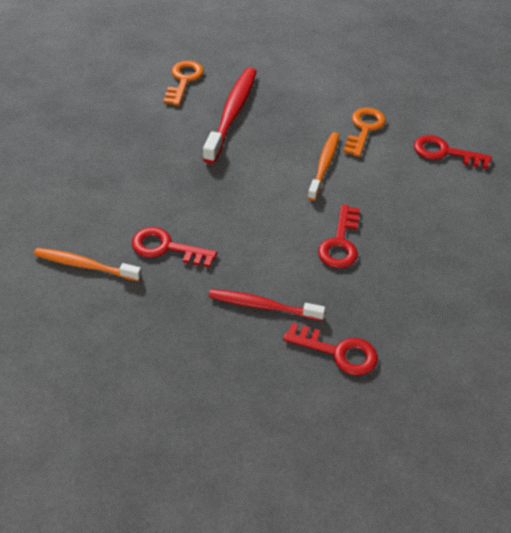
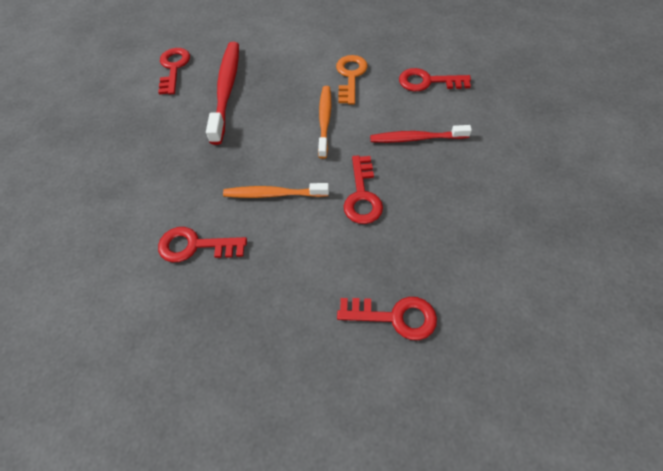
camera: 10 degrees left, 10 degrees up
(85, 265) = (115, 289): orange toothbrush -> orange toothbrush (273, 194)
(183, 80) = (174, 68): orange key -> red key
(263, 306) = (307, 285): red toothbrush -> red toothbrush (416, 138)

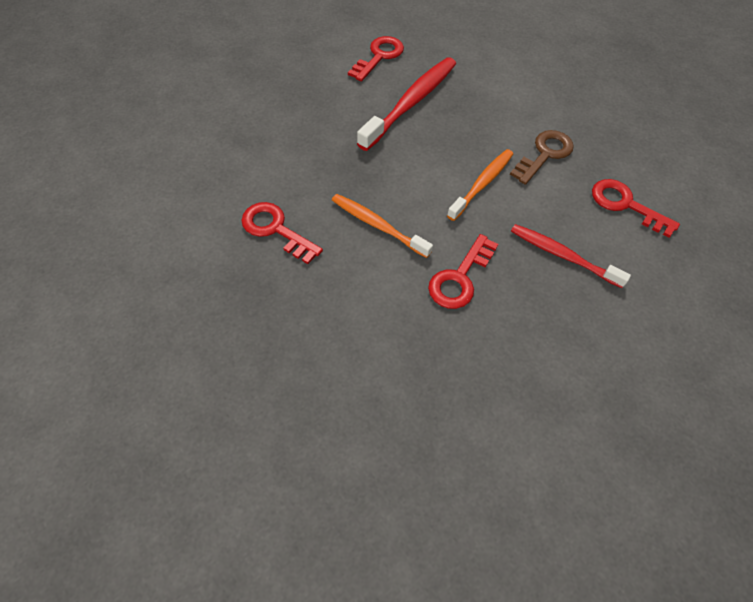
camera: 30 degrees right, 0 degrees up
(350, 76) = (544, 154): orange key -> brown key
(395, 316) = (398, 408): red key -> none

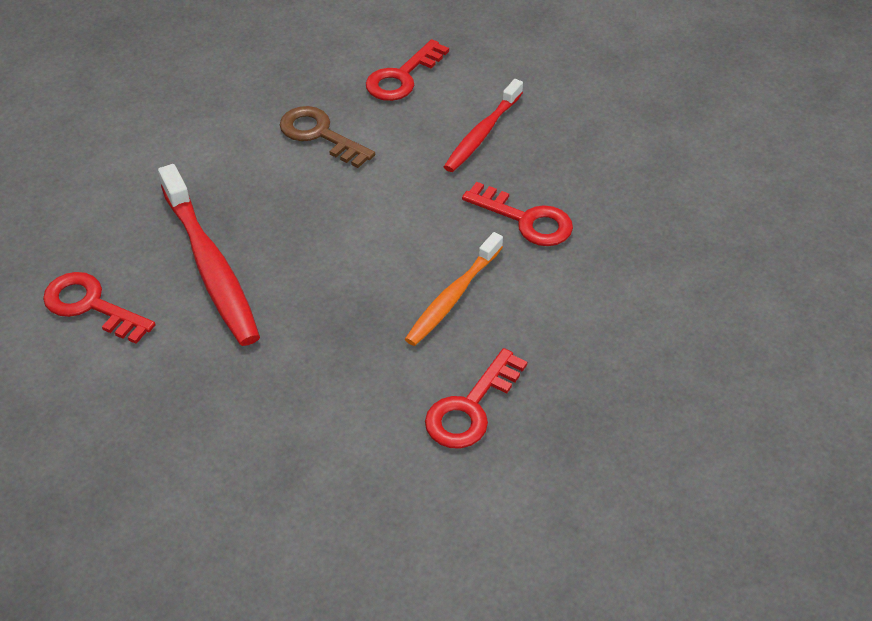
camera: 90 degrees left, 10 degrees down
(411, 103) = (210, 265): red toothbrush -> red toothbrush turned 150 degrees counterclockwise
(482, 184) = (374, 195): orange toothbrush -> none

